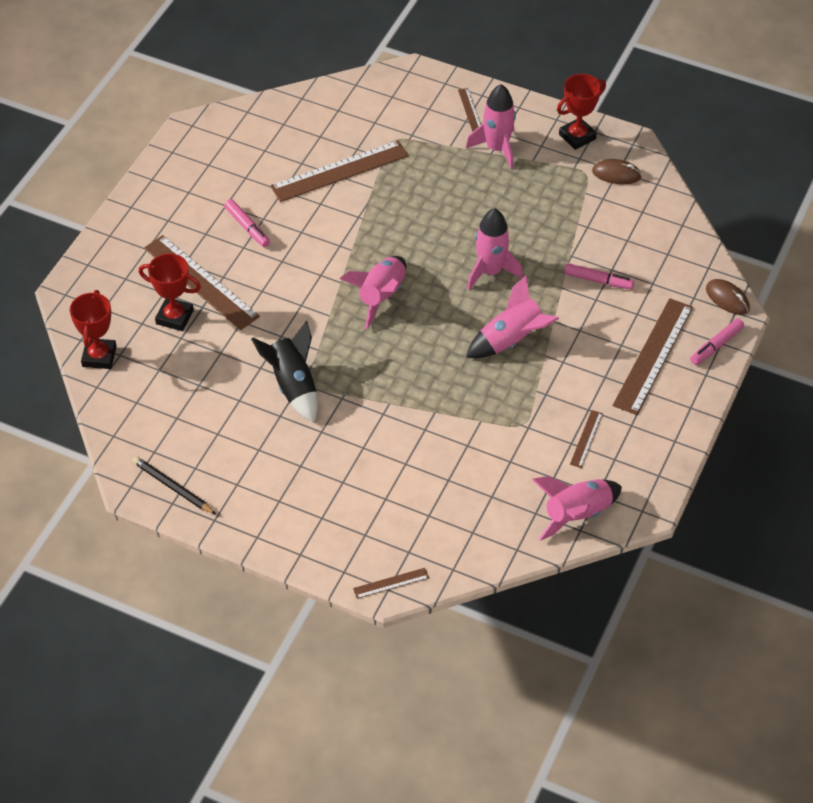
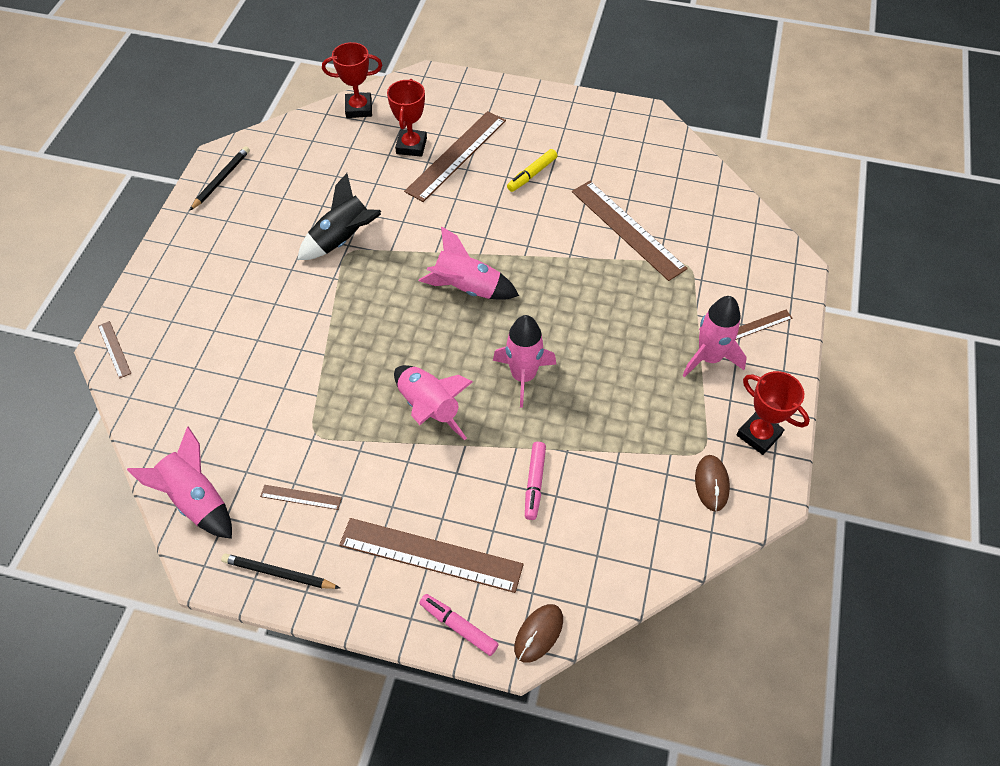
camera: 80 degrees right, 5 degrees up
(247, 227) = (532, 174): pink marker -> yellow marker
(656, 458) = (278, 573): none -> black pencil

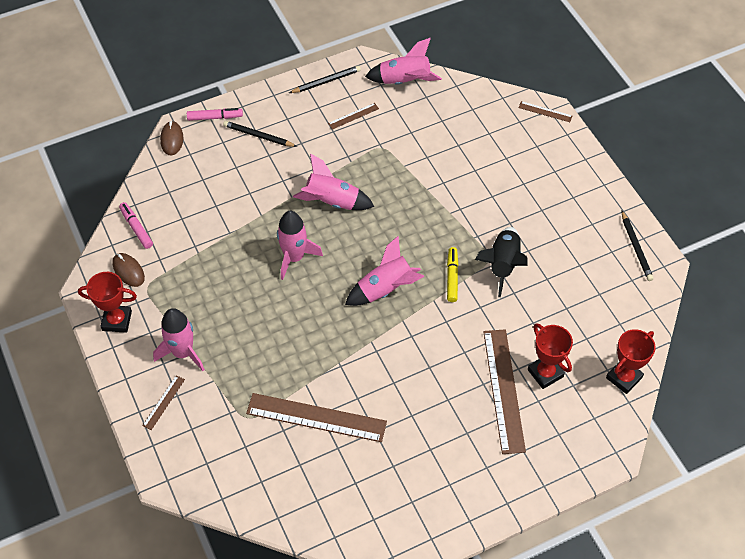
camera: 140 degrees right, 0 degrees up
(431, 554) = (258, 136): brown ruler -> black pencil
(532, 174) = (430, 415): yellow marker -> yellow marker (452, 277)
(534, 483) = (233, 203): pink marker -> pink marker (136, 228)

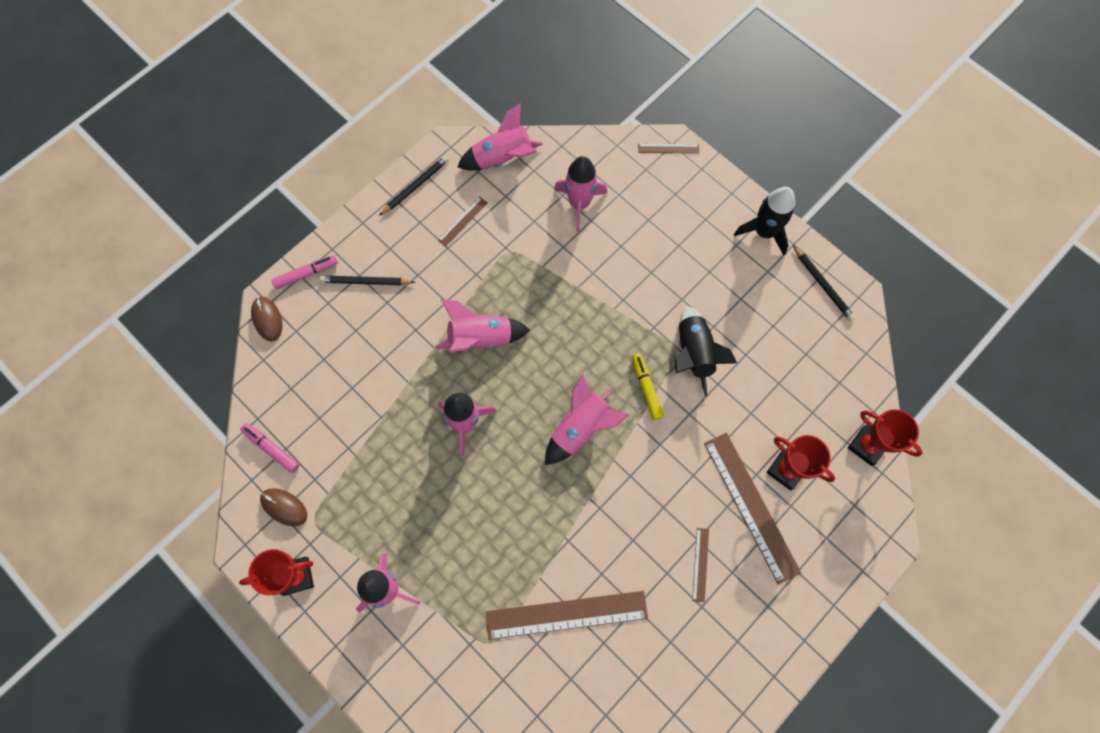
camera: 20 degrees left, 15 degrees up
(164, 402) = (391, 660): brown ruler -> brown ruler (700, 564)
(453, 130) = (579, 204): none -> pink rocket
(601, 194) = (764, 232): none -> black rocket
(624, 377) = (867, 446): red trophy -> red trophy turned 75 degrees counterclockwise

